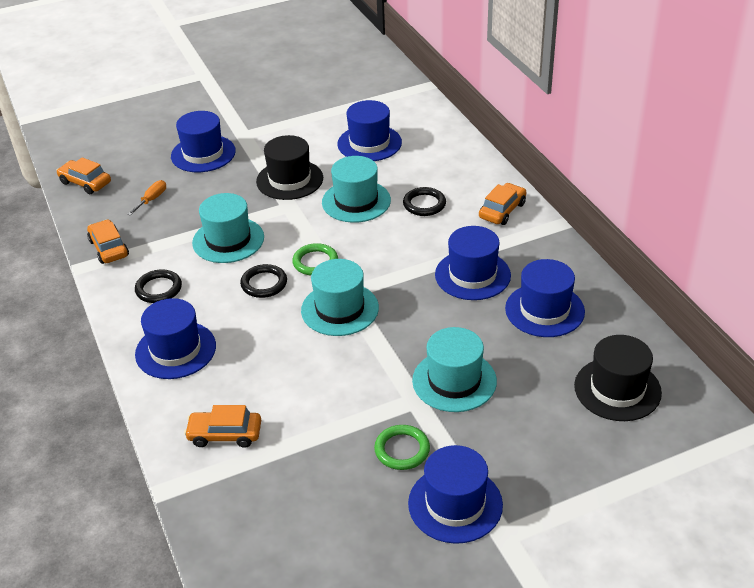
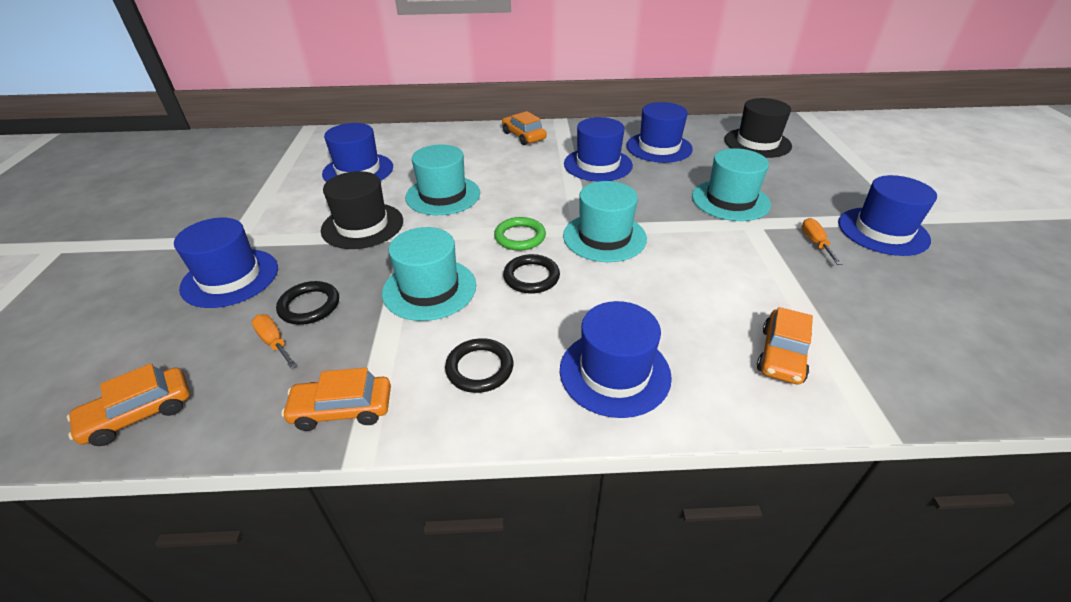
camera: 70 degrees left, 0 degrees up
(402, 450) = (815, 243): green ring -> orange screwdriver
(424, 204) = (482, 164): black ring -> black ring (309, 306)

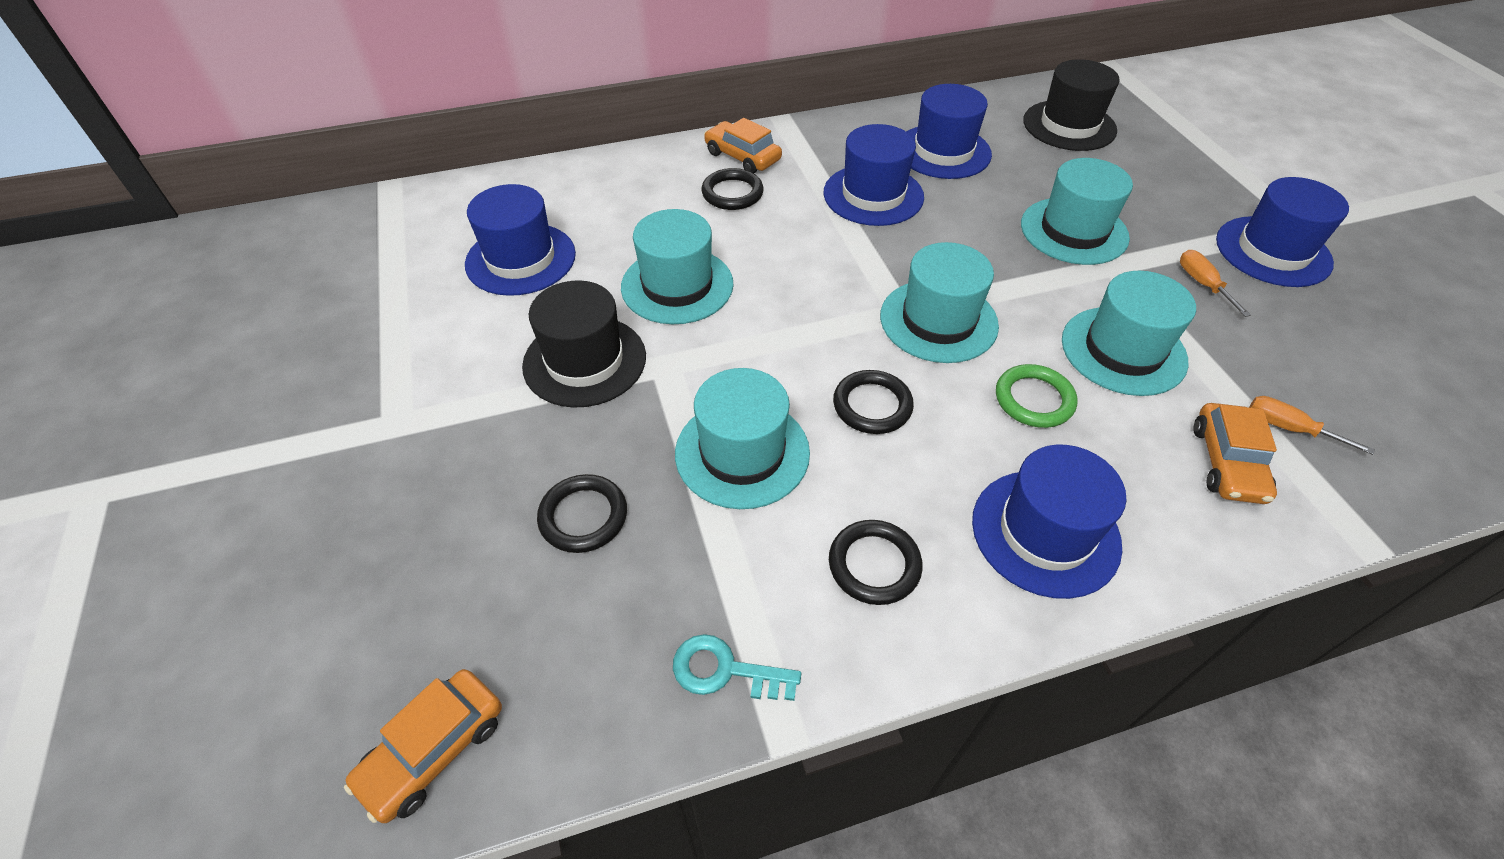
camera: 15 degrees left, 10 degrees up
(230, 278) = (431, 492): blue hat -> none
(274, 342) = (566, 588): orange screwdriver -> orange screwdriver (1288, 428)
(342, 409) = (724, 670): orange car -> turquoise key
(506, 153) = (732, 193): none -> black ring
(520, 237) = (824, 341): green ring -> green ring (1034, 399)
(732, 273) = (1123, 350): none -> turquoise hat

